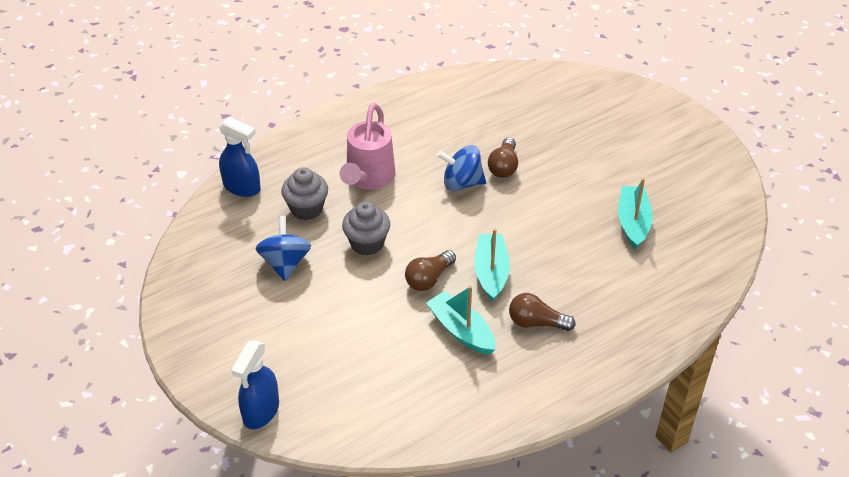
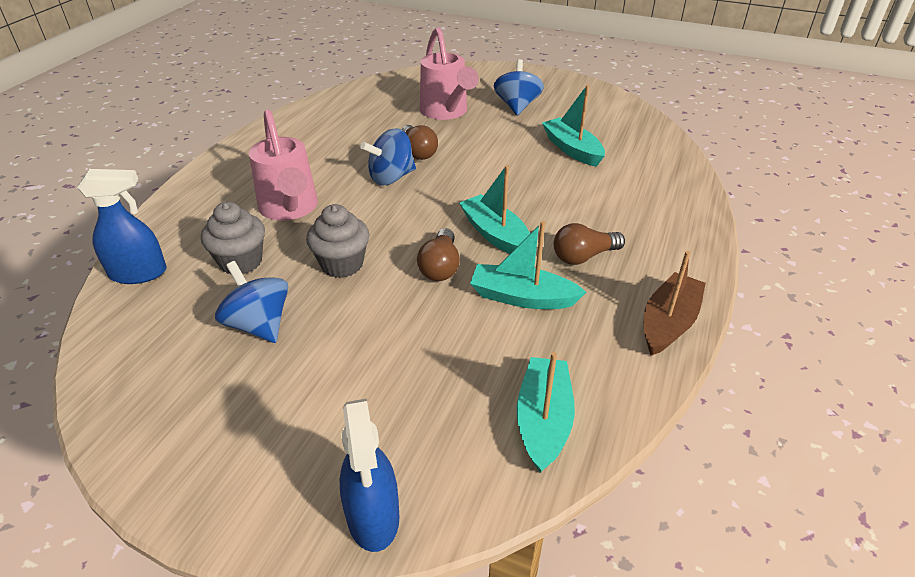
camera: 35 degrees left, 5 degrees down
(394, 415) = (543, 421): none -> turquoise boat
(540, 402) = (668, 323): none -> brown boat
(565, 133) = (446, 112): none -> pink watering can
(634, 153) = (517, 106): none -> blue spinning top

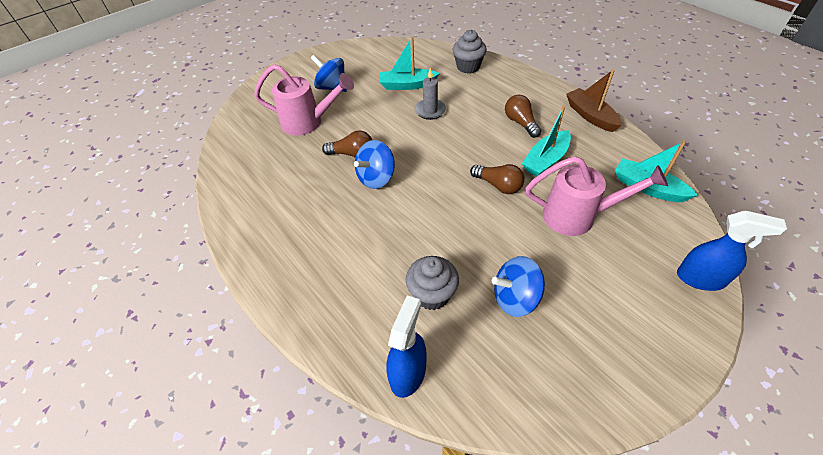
camera: 60 degrees left, 10 degrees up
(290, 209) = (378, 247): pink watering can -> pink watering can (577, 216)
(342, 264) = (469, 234): grey cupcake -> grey cupcake (468, 67)
(391, 177) = (376, 178): blue spinning top -> blue spinning top turned 45 degrees clockwise
(496, 235) = (479, 150): turquoise boat -> none
(539, 179) = (430, 111): none -> grey candle
(583, 256) = (520, 123): brown light bulb -> brown light bulb turned 150 degrees clockwise

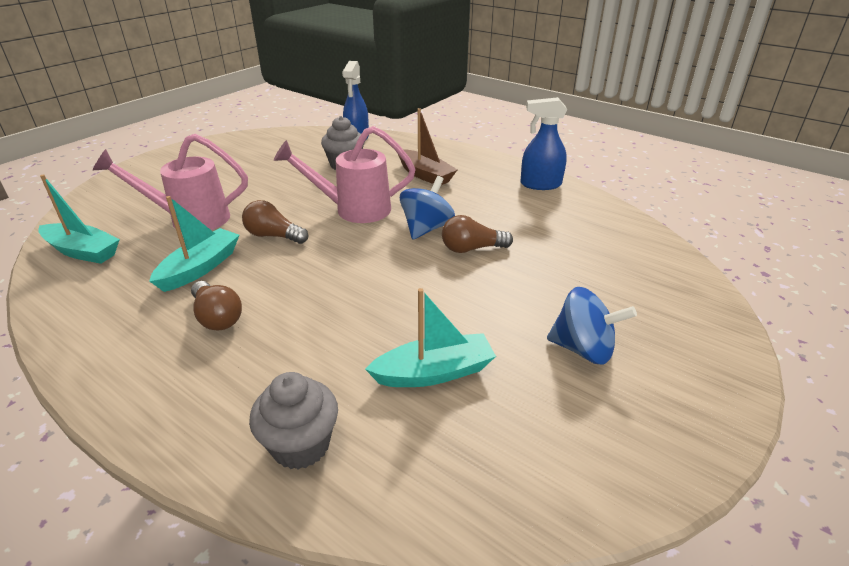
camera: 165 degrees right, 15 degrees down
(308, 122) = (568, 281): pink watering can -> pink watering can (354, 210)
(430, 111) = (375, 322): grey candle -> none
(515, 298) = (275, 169): blue spinning top -> none
(590, 116) = (82, 343): brown boat -> brown boat (425, 175)
(700, 278) = (101, 192): blue spray bottle -> blue spray bottle (540, 184)

